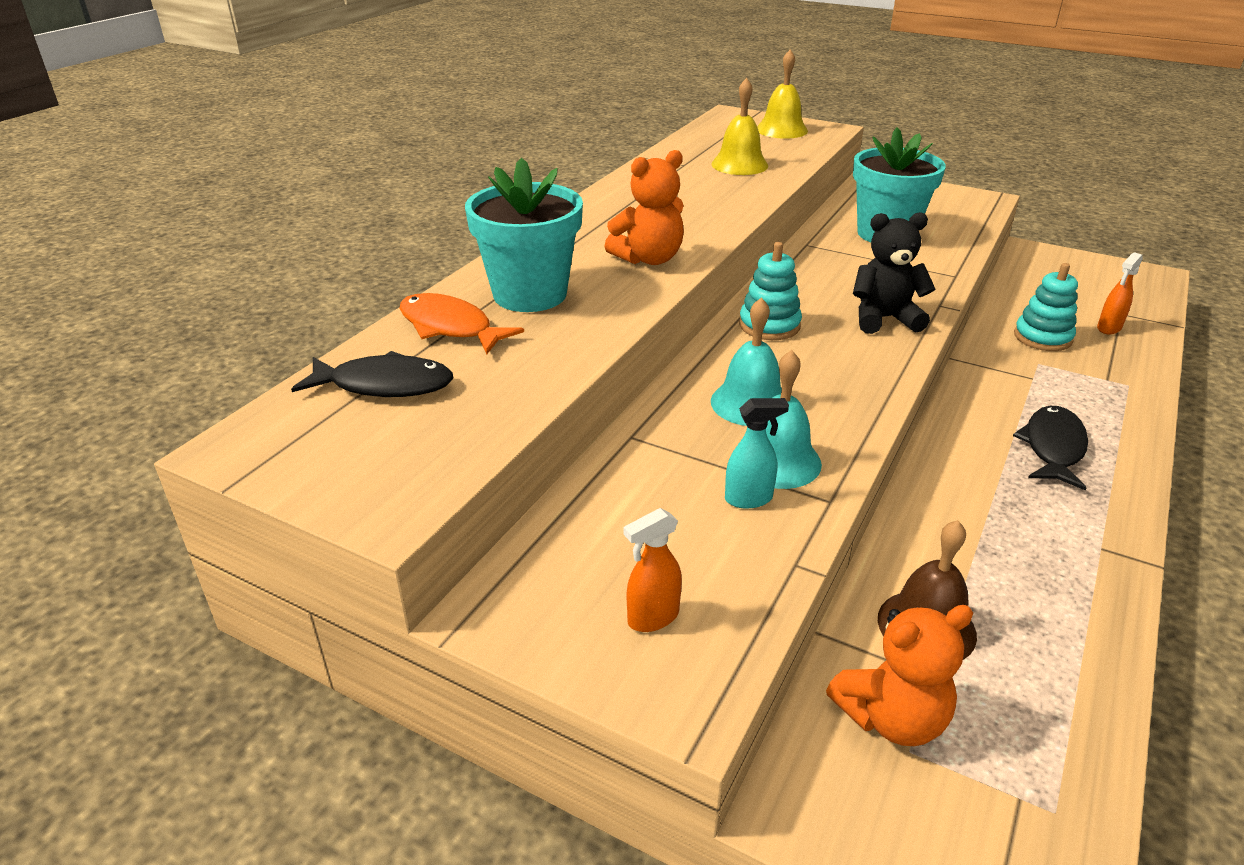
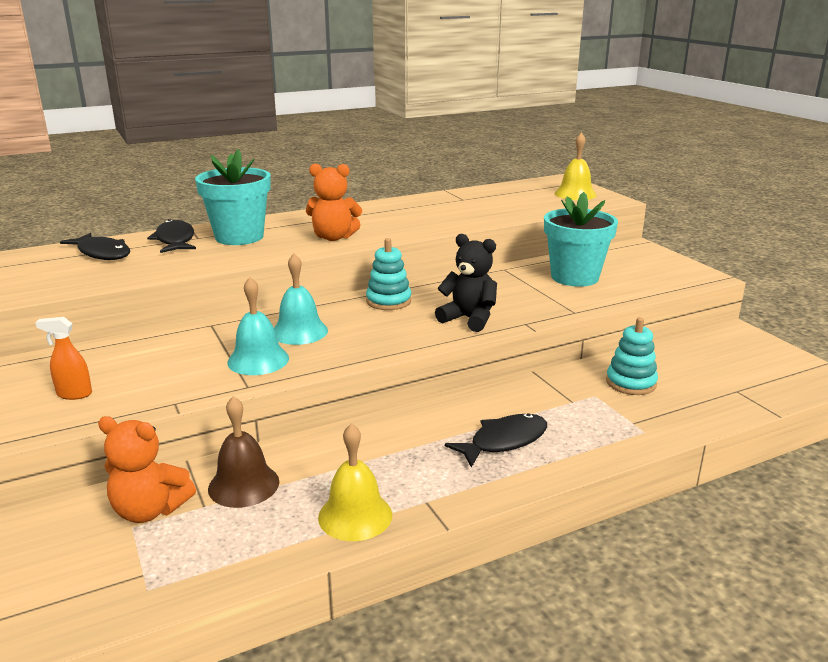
camera: 35 degrees right, 10 degrees down
(450, 327) = (175, 240): orange fish -> black fish
(739, 165) = (498, 206): yellow bell -> yellow bell (355, 515)
(749, 499) = (210, 369): turquoise spray bottle -> none
(1108, 328) = (703, 395): orange spray bottle -> none

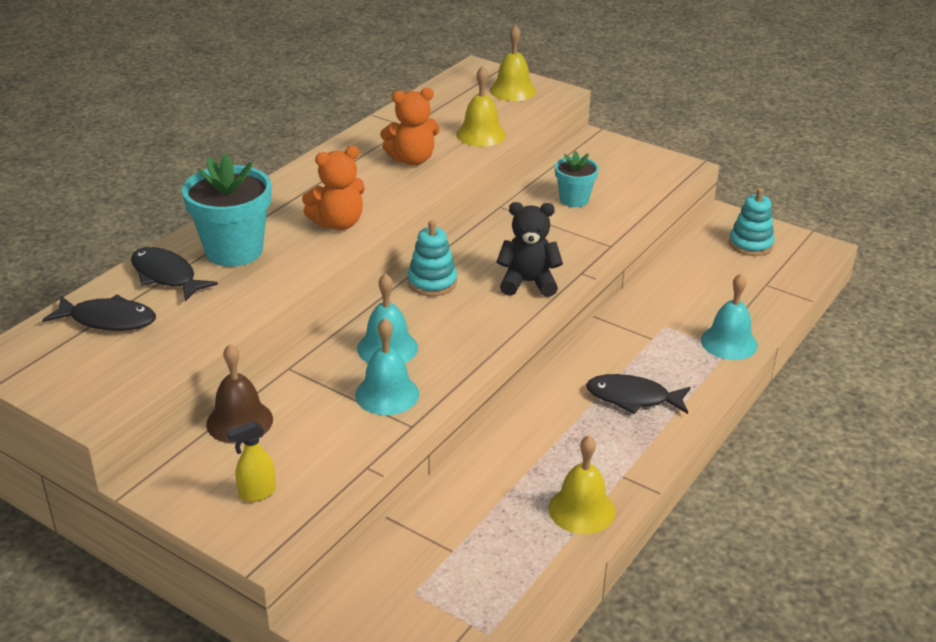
camera: 30 degrees left, 10 degrees up
(74, 394) = (257, 493): orange spray bottle -> yellow spray bottle
(150, 510) = (411, 573): orange teddy bear -> orange teddy bear (412, 160)
(243, 485) = (464, 519): brown bell -> brown bell (239, 421)
(504, 441) = (632, 398): black fish -> black fish turned 105 degrees counterclockwise
(515, 212) = (481, 134): none -> yellow bell
(574, 277) = (574, 200): turquoise flower pot -> turquoise flower pot, size x0.58
(631, 383) = (682, 303): turquoise stacking toy -> turquoise stacking toy (750, 244)
(651, 425) = (729, 342): none -> turquoise bell

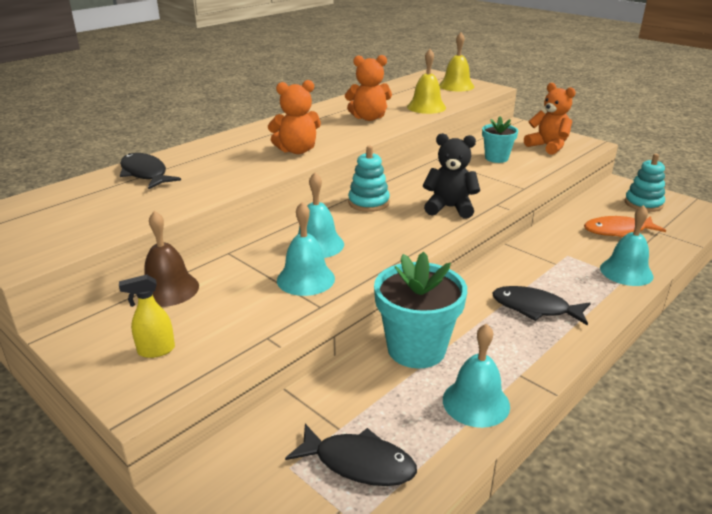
camera: 10 degrees right, 5 degrees down
(108, 320) = (82, 198): black fish -> black fish (359, 463)
(234, 251) = (207, 162): turquoise flower pot -> turquoise flower pot (416, 349)
(581, 509) = (476, 402): yellow bell -> turquoise bell
(635, 175) = (548, 146): none -> orange teddy bear
(720, 287) = (618, 231): none -> orange fish

